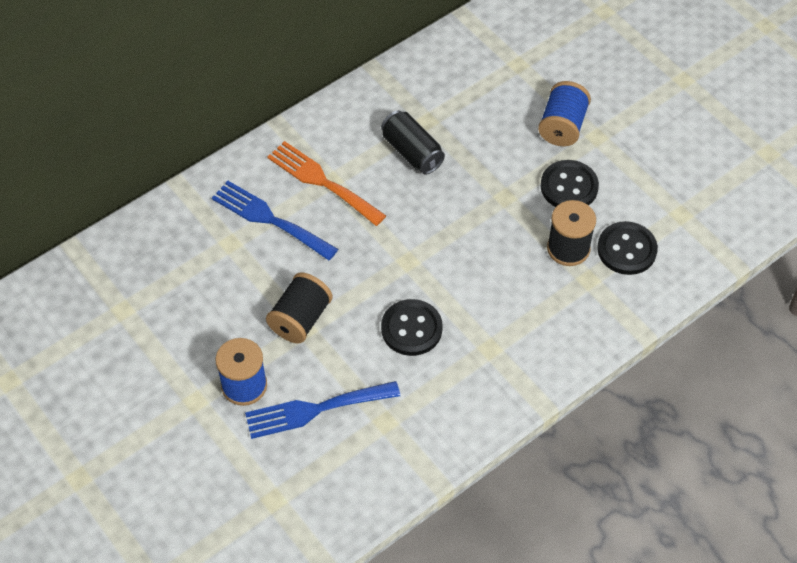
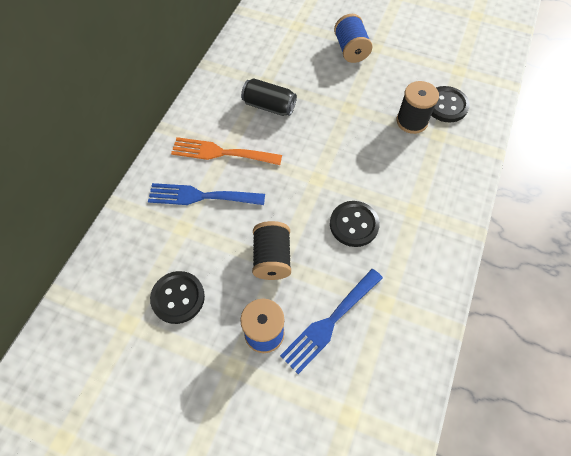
camera: 30 degrees left, 5 degrees up
(569, 187) = (382, 83): black button -> black button (178, 298)

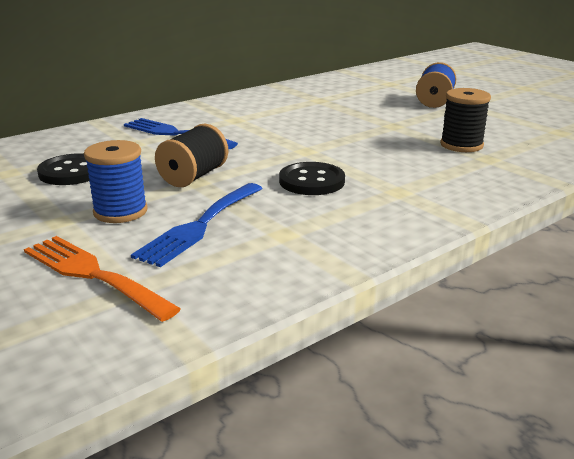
camera: 30 degrees right, 35 degrees down
(221, 153) = (226, 120): orange fork -> orange fork (92, 274)
(269, 106) = (307, 110): black can -> none
(329, 322) = (199, 226): blue fork -> blue fork turned 45 degrees counterclockwise
(446, 105) = (518, 145): black button -> none

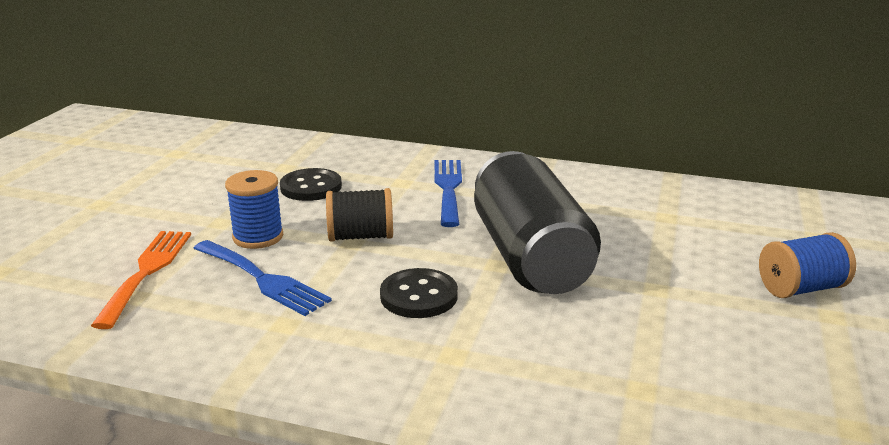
camera: 55 degrees right, 0 degrees up
(199, 226) = (263, 279): blue fork -> blue fork turned 135 degrees counterclockwise
(311, 140) = (530, 257): none -> black can
(461, 145) = (659, 356): black spool -> none

